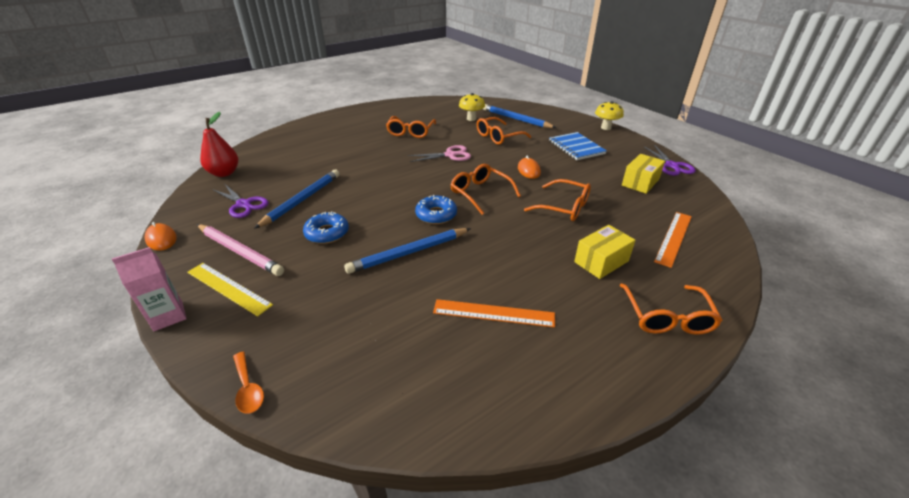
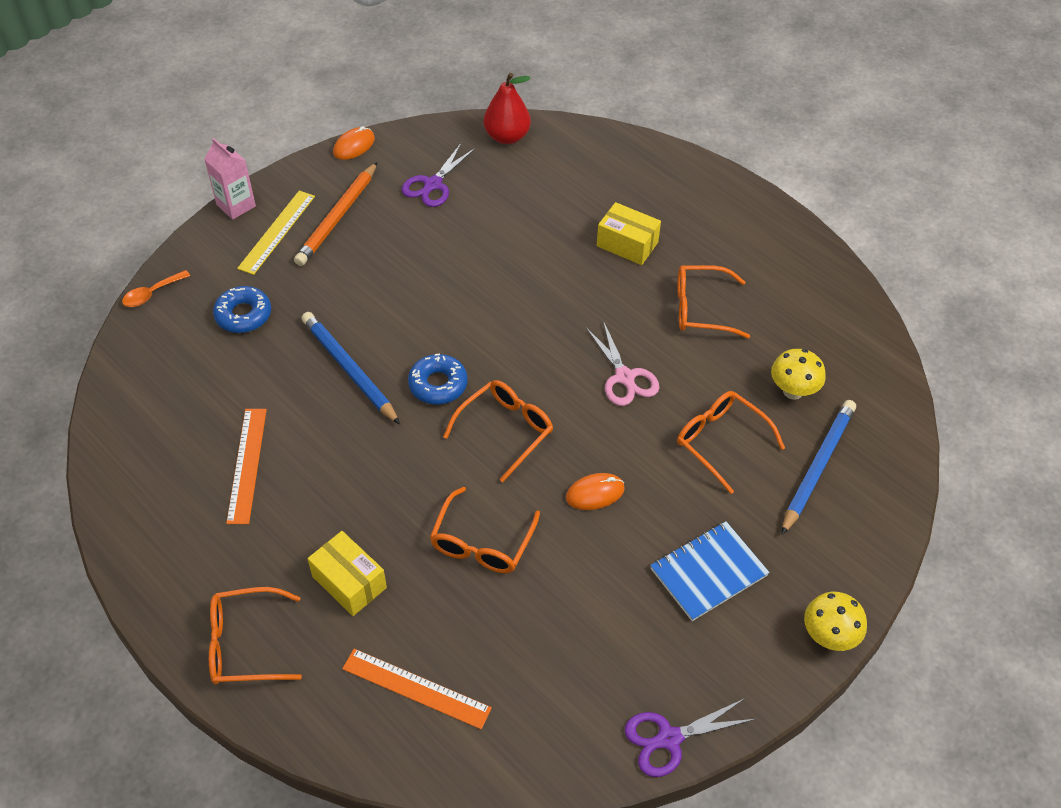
camera: 80 degrees right, 15 degrees up
(239, 252) = (337, 217): pink pencil -> orange pencil
(302, 200) = (453, 236): blue pencil -> none
(327, 233) = (381, 281): blue donut -> blue donut (243, 315)
(640, 182) = (587, 668): yellow box -> yellow box (627, 244)

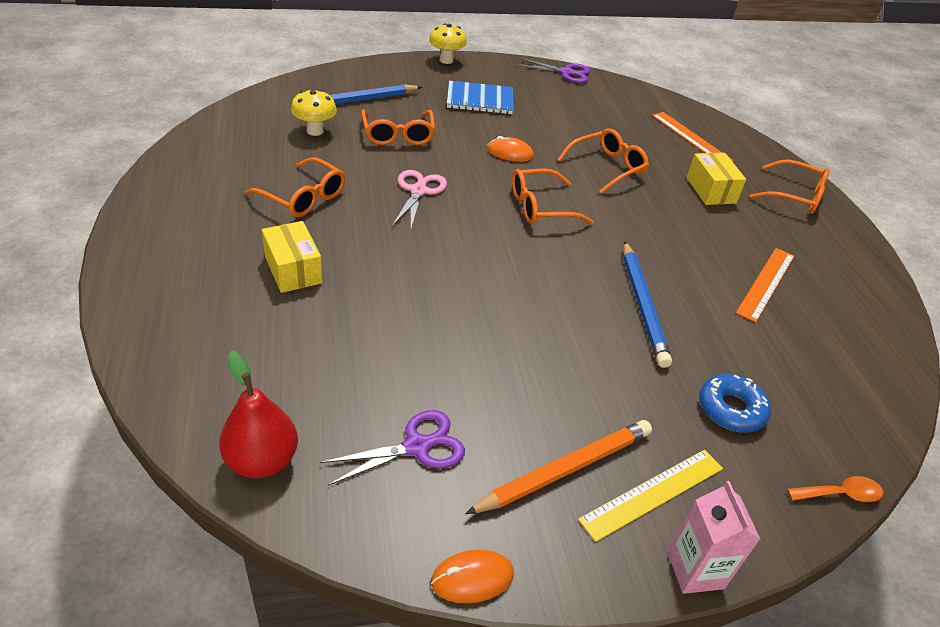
camera: 150 degrees left, 10 degrees down
(438, 384) = (570, 257): blue donut -> none

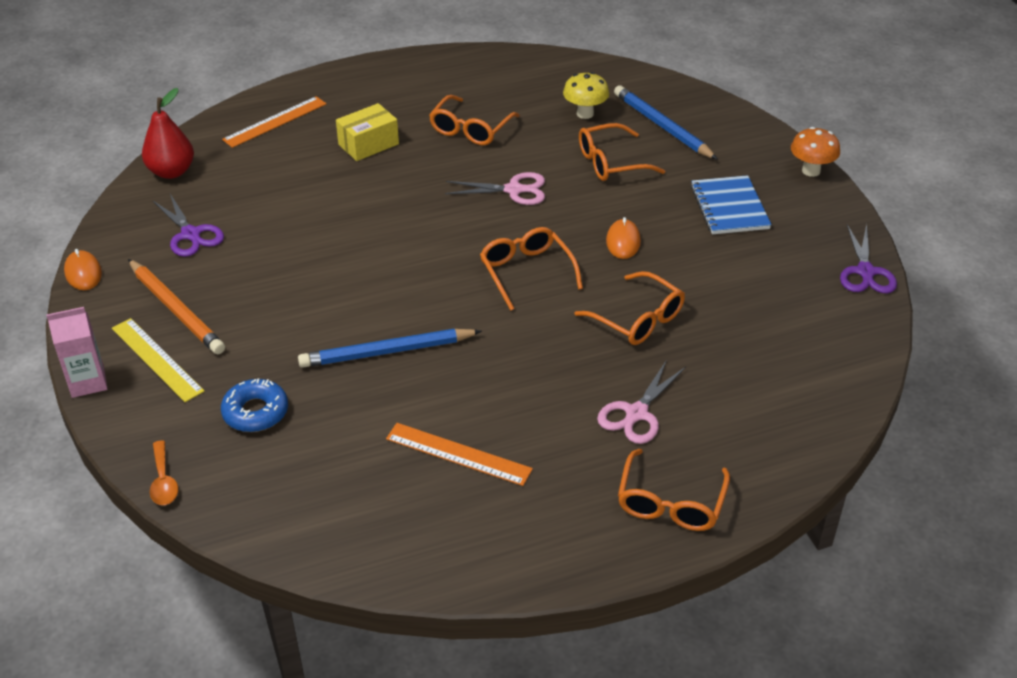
camera: 85 degrees right, 0 degrees up
(446, 60) = (811, 171): yellow mushroom -> orange mushroom
(691, 137) = (766, 398): orange ruler -> orange ruler (275, 122)
(710, 190) = (636, 413): yellow box -> pink scissors

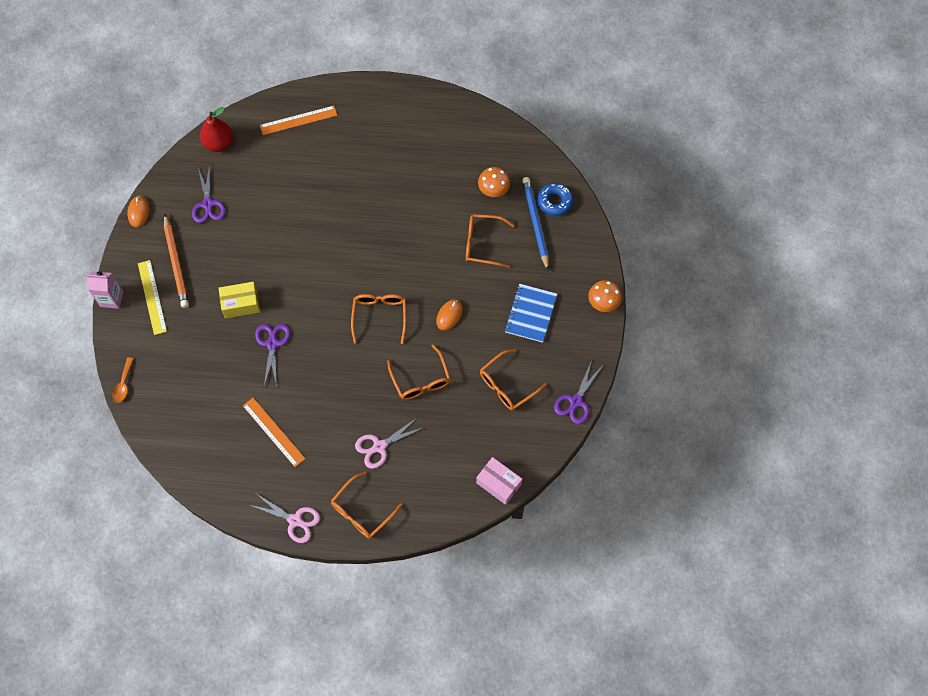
camera: 25 degrees right, 25 degrees up
(255, 412) = (186, 357): blue donut -> blue donut (555, 202)
(368, 144) = (344, 165): yellow box -> yellow box (241, 304)
(386, 351) = (272, 344): blue pencil -> purple scissors
(470, 129) = (413, 176): orange glasses -> orange glasses (507, 385)
(514, 190) = (410, 244): pink scissors -> pink scissors (295, 520)
(585, 114) = (493, 191): yellow mushroom -> orange mushroom
(843, 394) = (498, 483): none -> pink box

